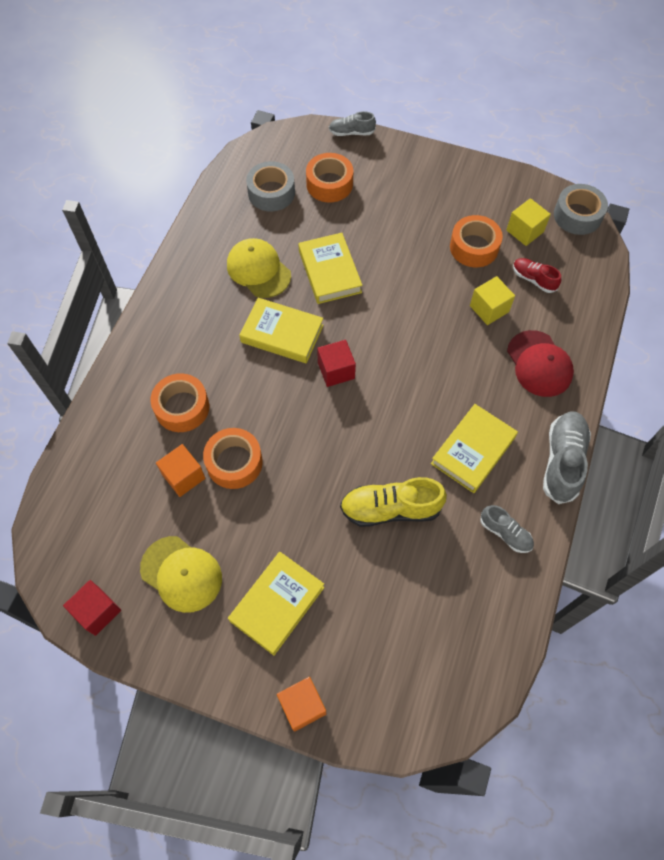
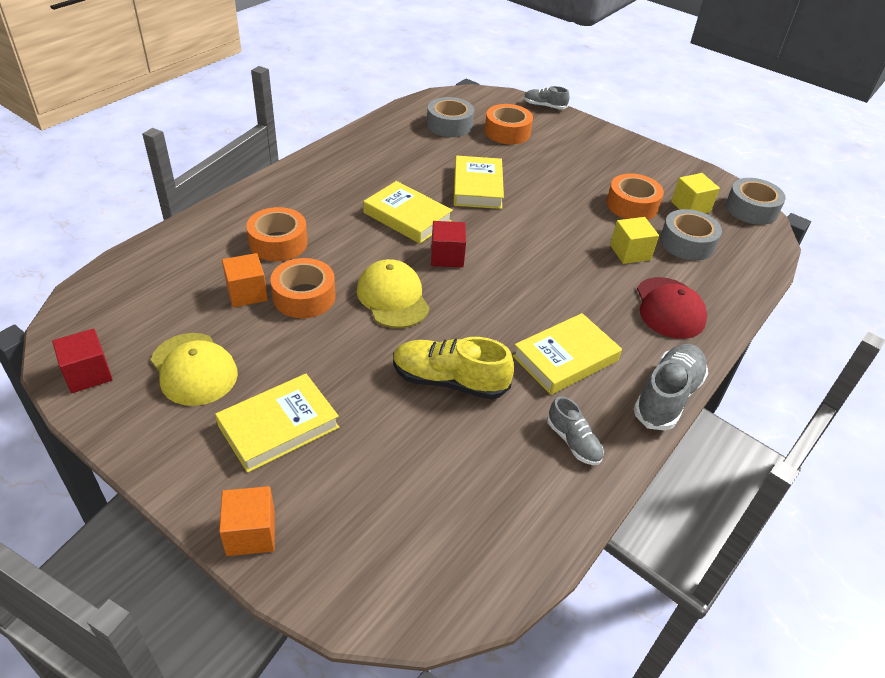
camera: 15 degrees right, 20 degrees down
(258, 270) = (409, 170): yellow cap -> yellow cap (393, 297)
(533, 279) = (687, 243): red shoe -> grey tape

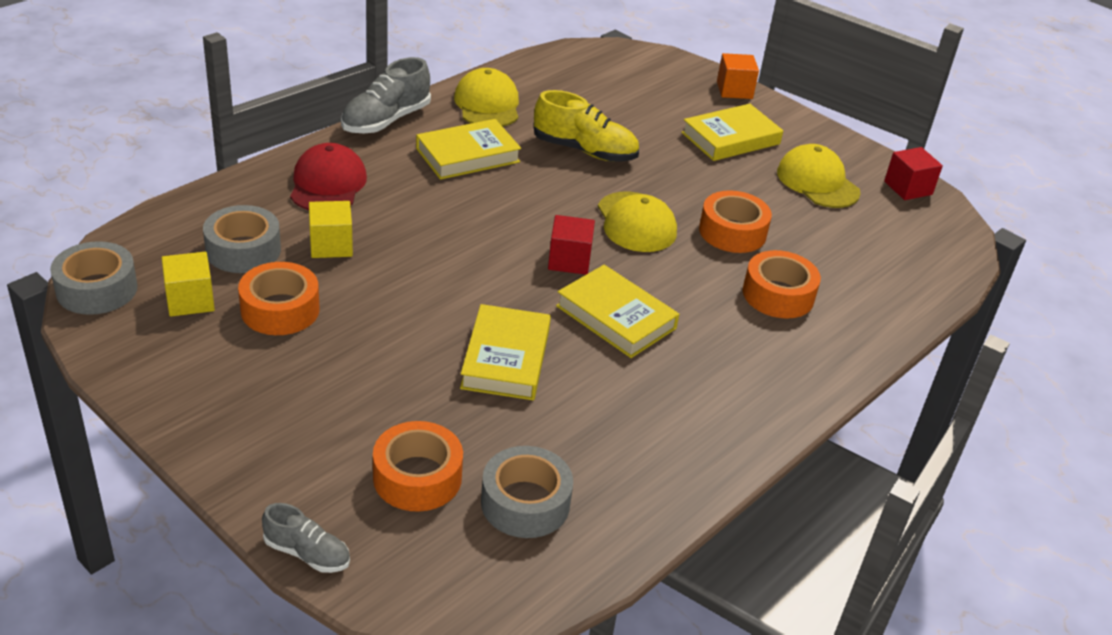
camera: 175 degrees left, 5 degrees down
(247, 293) = (794, 241): orange cube -> none
(573, 442) = (487, 104): grey shoe -> yellow cap

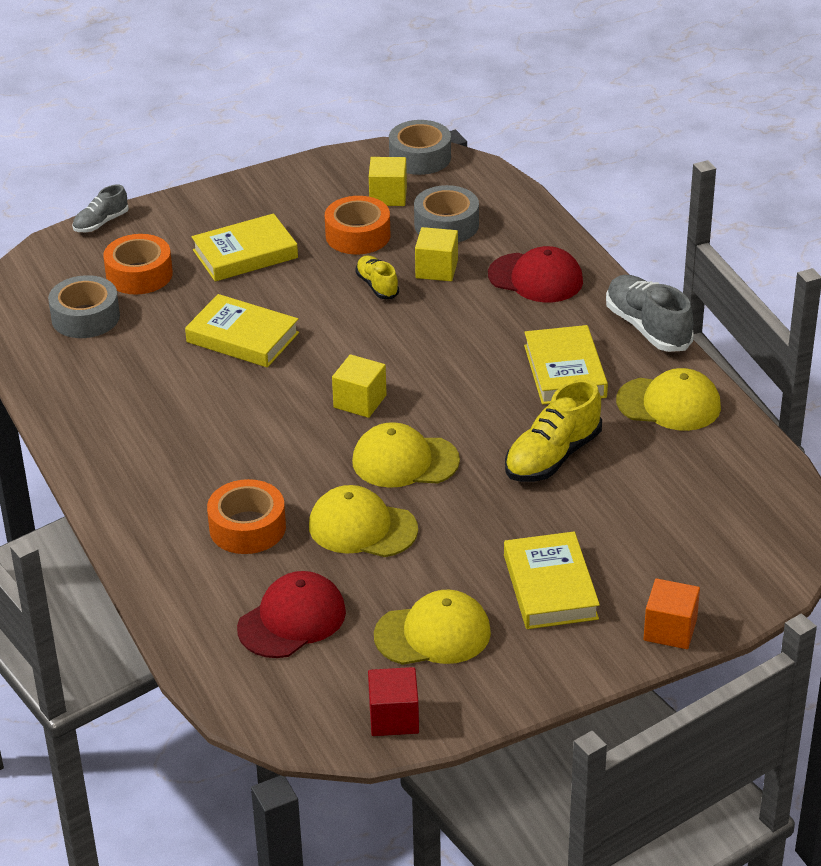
camera: 115 degrees right, 0 degrees up
(375, 280) = (377, 286): none -> yellow shoe
(569, 260) = (360, 401): red cube -> yellow cube
(616, 317) = (265, 410): yellow book -> yellow book (245, 254)
(732, 232) = (362, 528): orange tape -> yellow cap
(859, 250) = (292, 620): none -> red cap

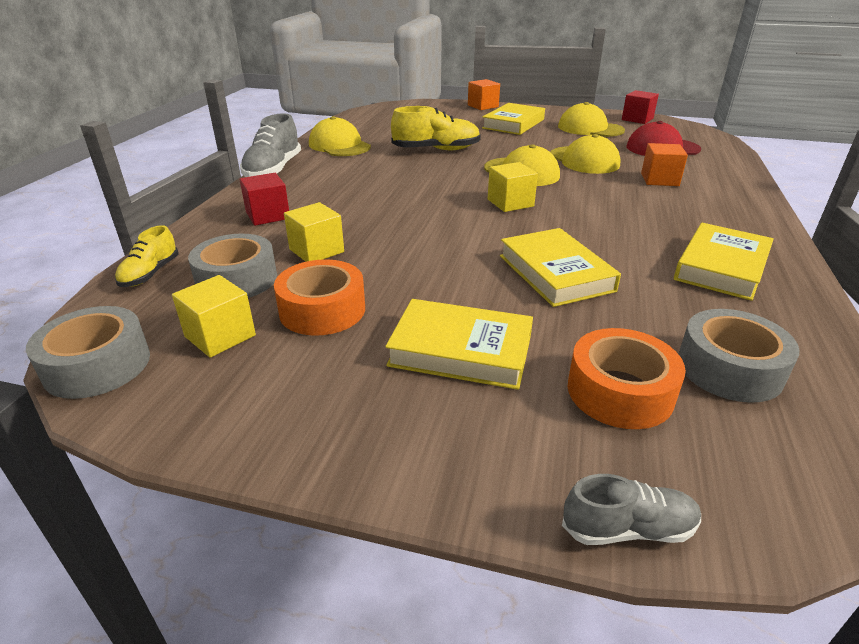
camera: 140 degrees left, 5 degrees down
(247, 527) = (659, 180): orange tape -> orange cube
(377, 286) = (383, 260): yellow shoe -> yellow shoe (150, 274)
(535, 278) = (268, 215): red cap -> red cube
(564, 371) = (360, 171): yellow book -> yellow book (721, 267)

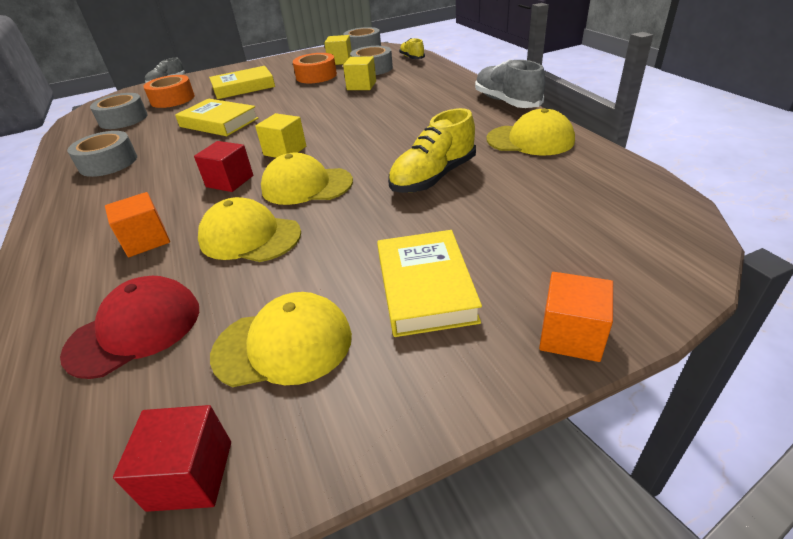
camera: 145 degrees right, 5 degrees up
(268, 215) = (426, 85): red cube -> red cube (230, 181)
(721, 267) = (108, 163): yellow book -> grey tape

